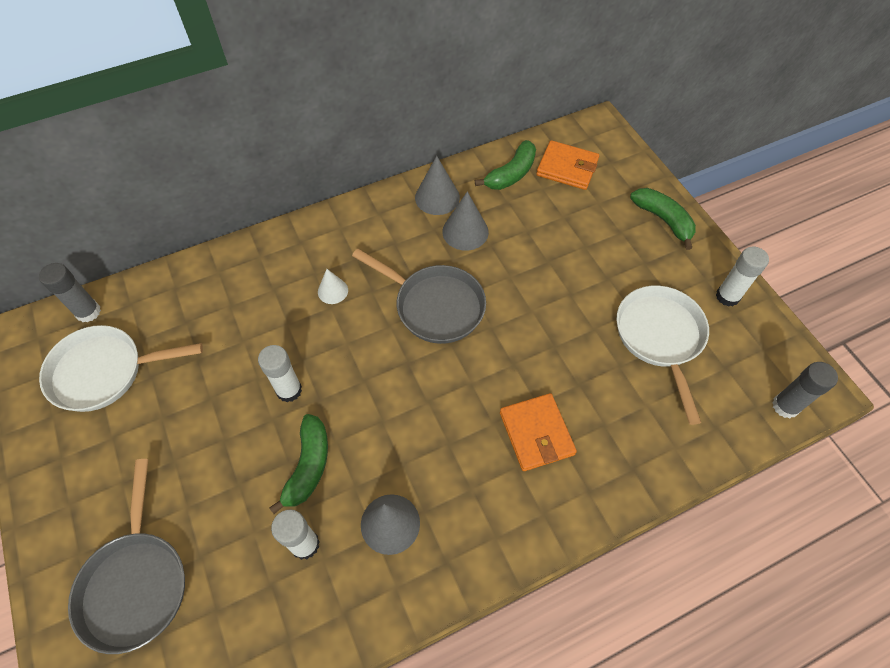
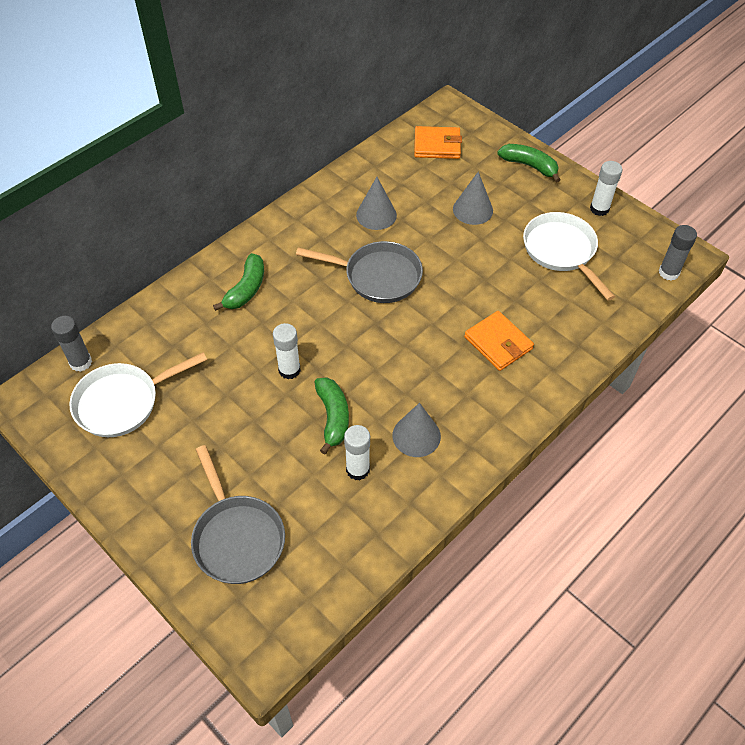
camera: 20 degrees left, 5 degrees down
(333, 291) = (288, 288): white cone -> none
(437, 197) = (340, 194): grey cone -> grey cone (472, 210)
(511, 174) = (393, 161): green banana -> green banana (246, 289)

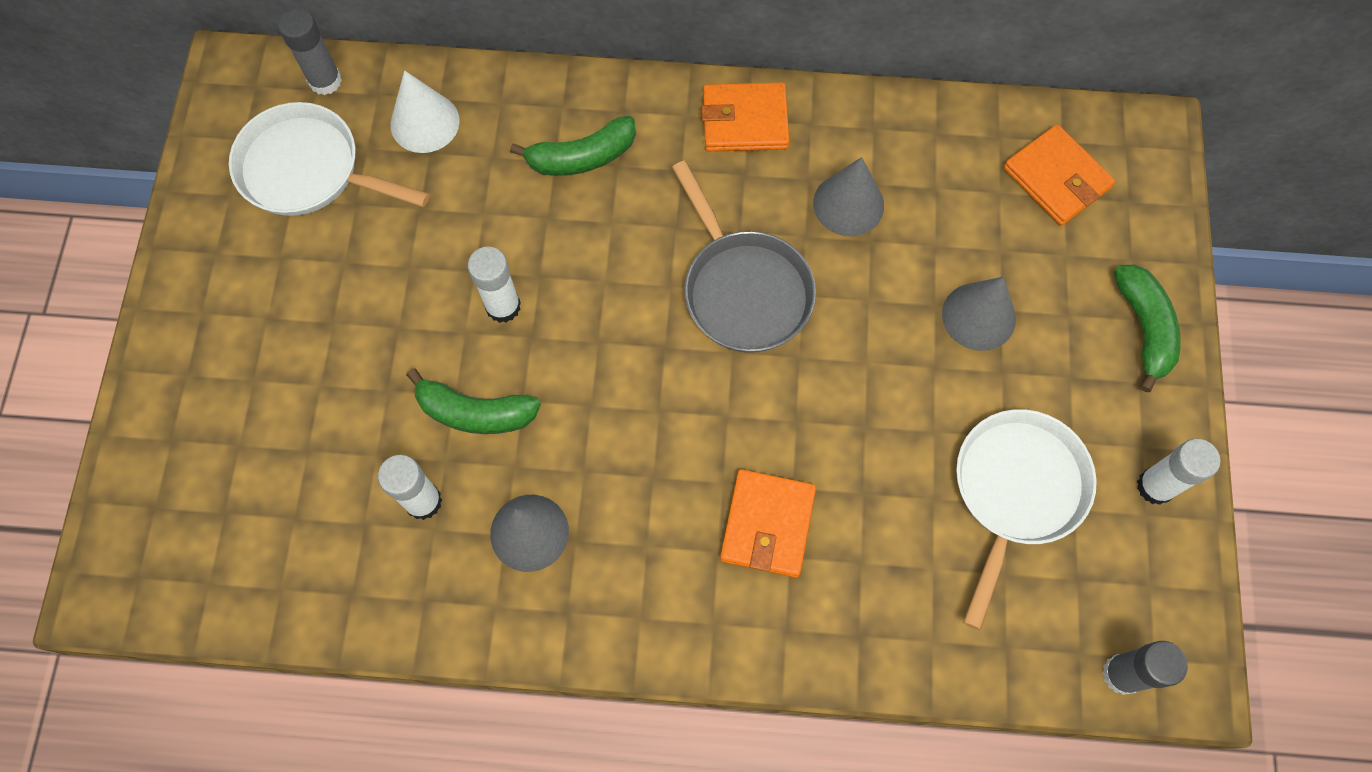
camera: 50 degrees right, 15 degrees up
(155, 337) = (425, 122): none -> white cone
(237, 537) = (228, 441): grey pan -> none
(296, 221) = (744, 121): none -> orange wallet
(333, 417) = (475, 412): green banana -> green banana turned 60 degrees clockwise

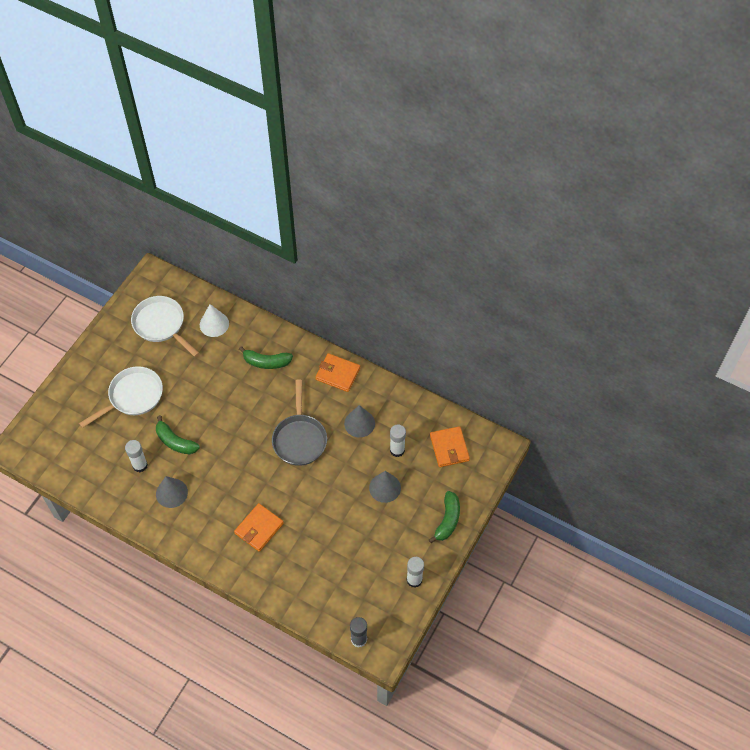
camera: 25 degrees right, 10 degrees down
(325, 81) = (185, 292): grey glue stick -> none
(503, 306) = (206, 407): white glue stick -> white glue stick (397, 450)
(1016, 491) = (359, 558): white pan -> white pan (133, 397)

